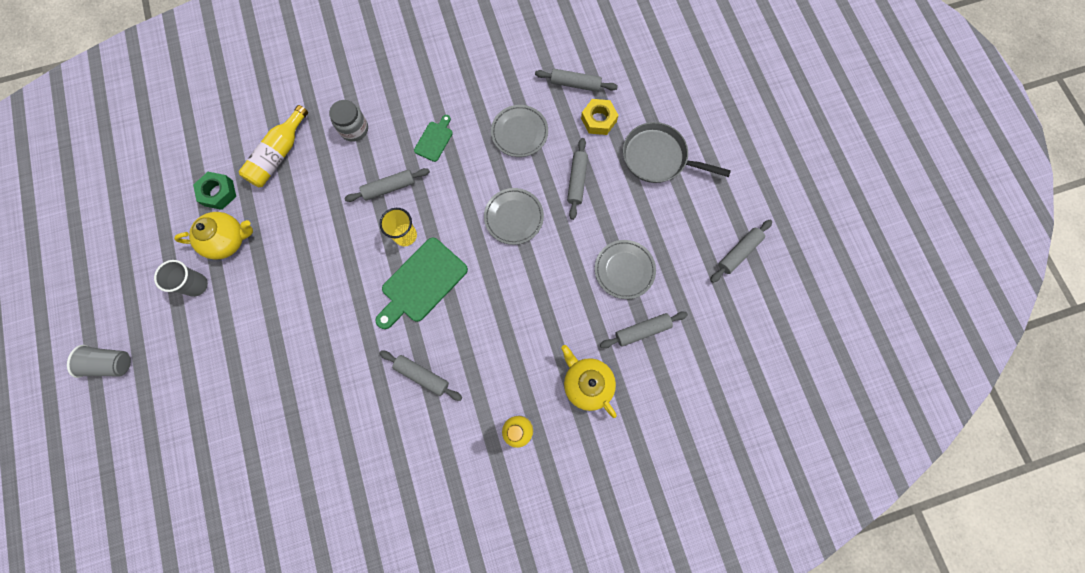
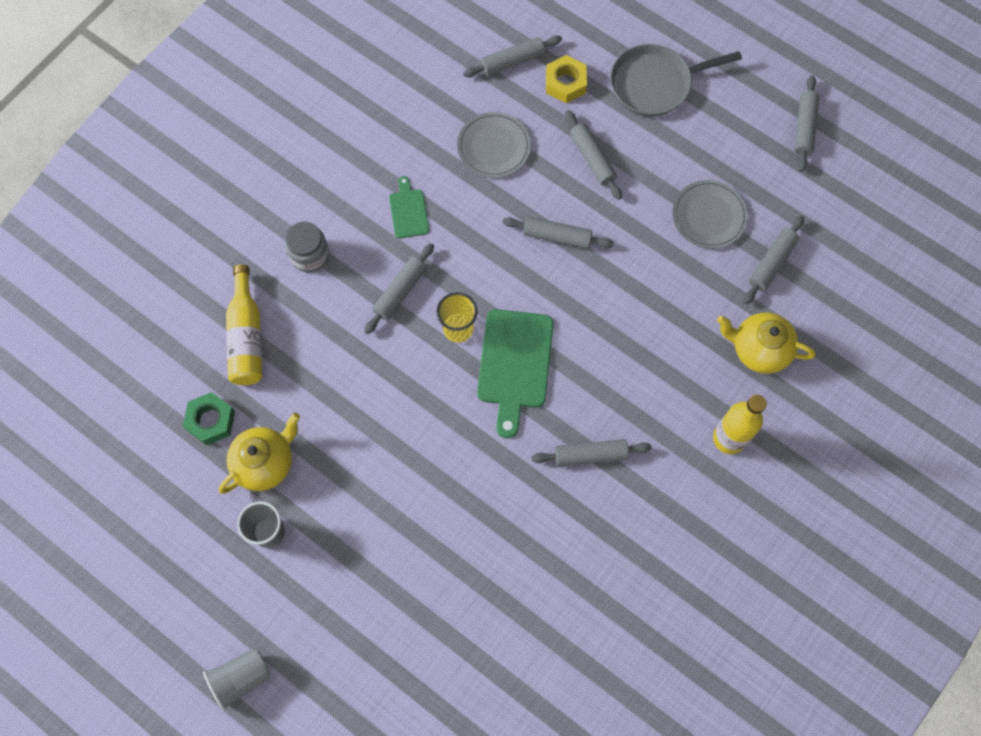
camera: 35 degrees left, 5 degrees down
(514, 217) = (557, 236): grey plate -> grey rolling pin

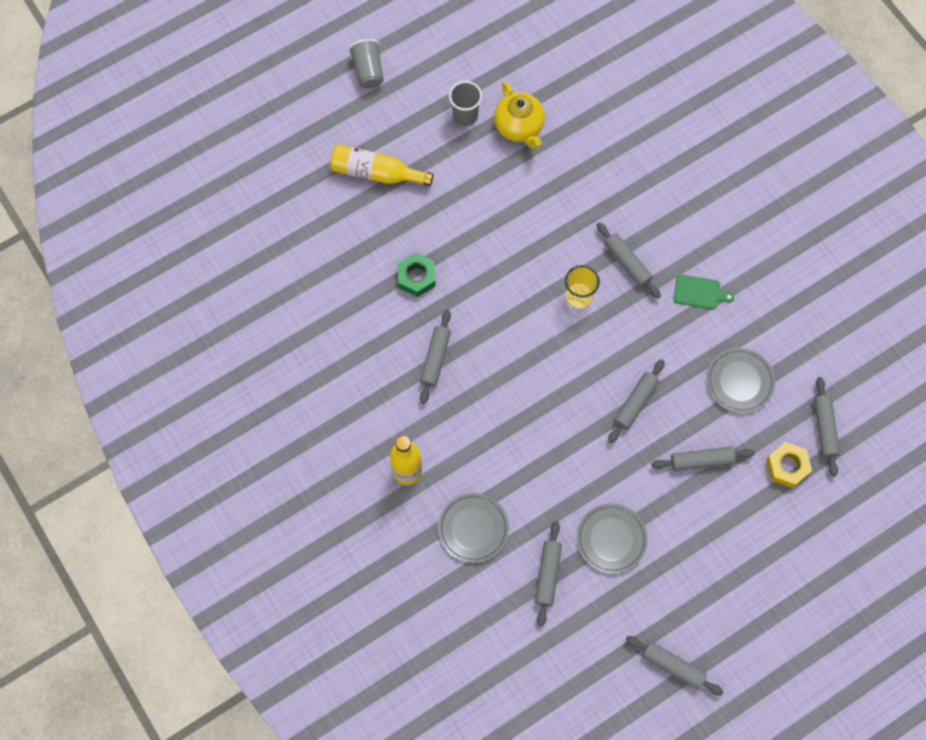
camera: 110 degrees right, 0 degrees up
(211, 421) = (567, 99): green nut -> green nut (416, 277)
(247, 336) = (627, 141): yellow bottle -> yellow bottle (376, 173)
(310, 255) = (683, 205): grey jar -> none
(514, 364) = (532, 329): green cutting board -> none
(655, 84) = (762, 547): grey pan -> none
(759, 349) = (473, 528): yellow teapot -> grey plate
(771, 263) = (548, 575): grey rolling pin -> grey rolling pin turned 45 degrees clockwise

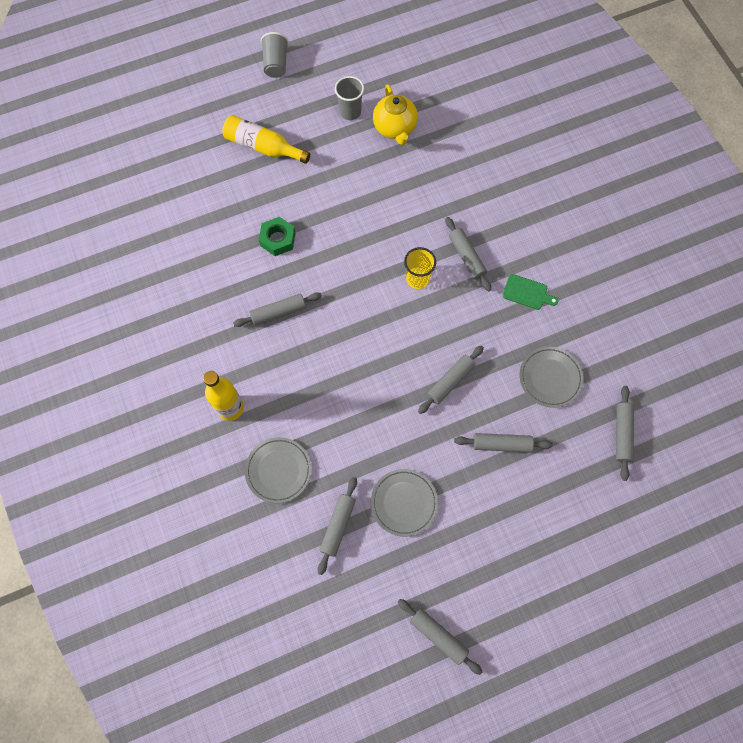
camera: 10 degrees right, 0 degrees up
(435, 359) = (278, 312): grey rolling pin -> grey rolling pin turned 45 degrees clockwise
(787, 466) = (581, 463): yellow nut -> none

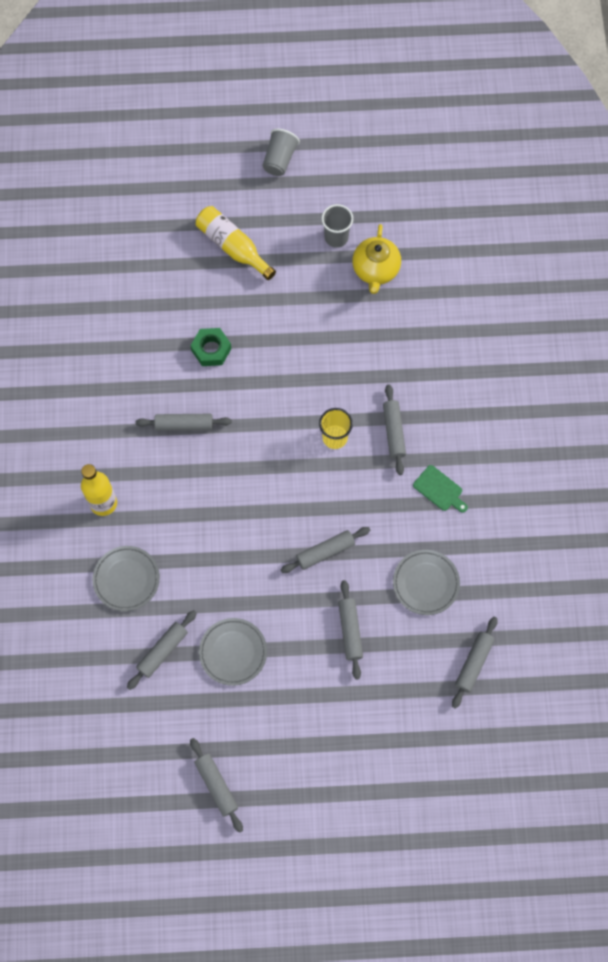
camera: 20 degrees right, 0 degrees up
(501, 444) = (350, 631): grey rolling pin -> grey rolling pin turned 60 degrees clockwise

